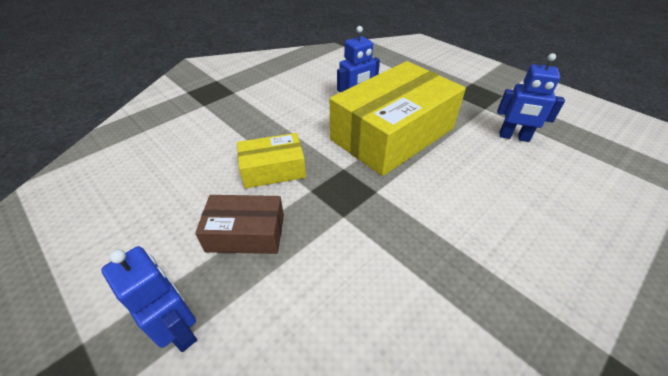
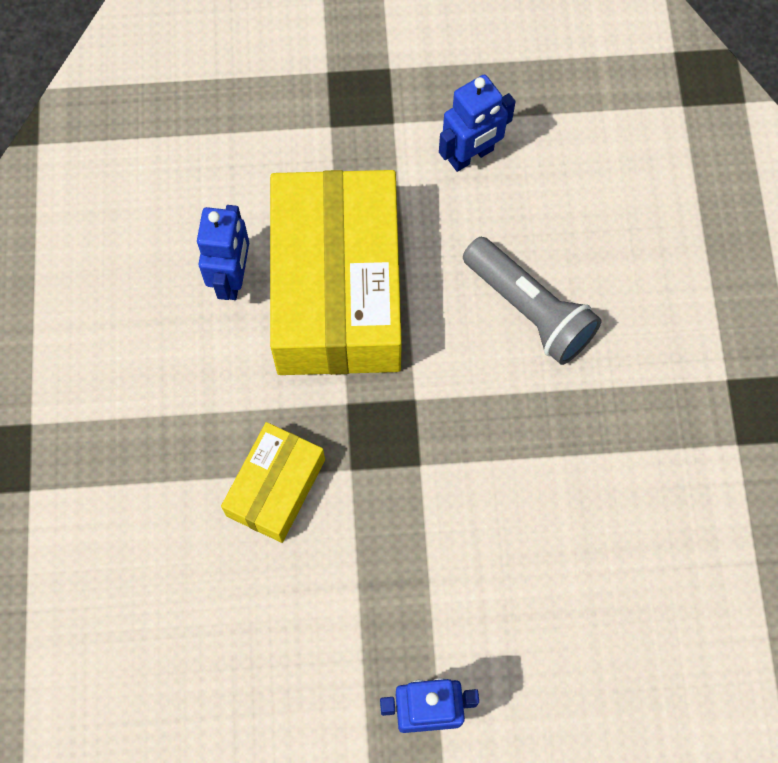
camera: 50 degrees left, 25 degrees up
(246, 233) = (357, 584): brown box -> none
(484, 206) = (530, 310): none -> grey flashlight

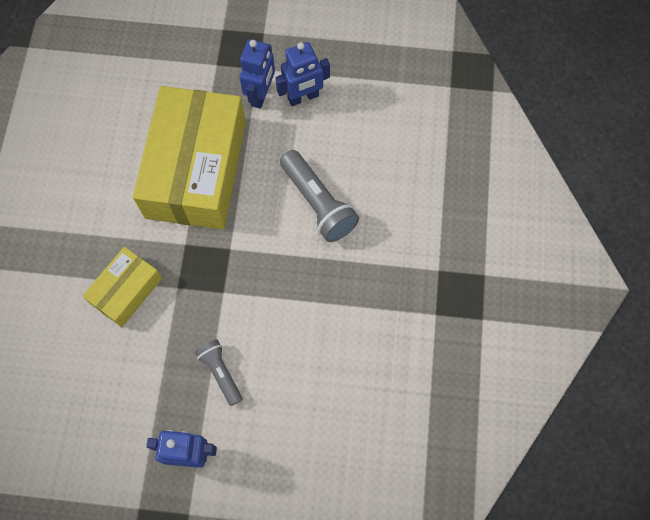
camera: 10 degrees right, 0 degrees up
(232, 278) = (130, 151): blue robot -> blue robot (261, 95)
(444, 584) = (220, 372): none -> grey flashlight

